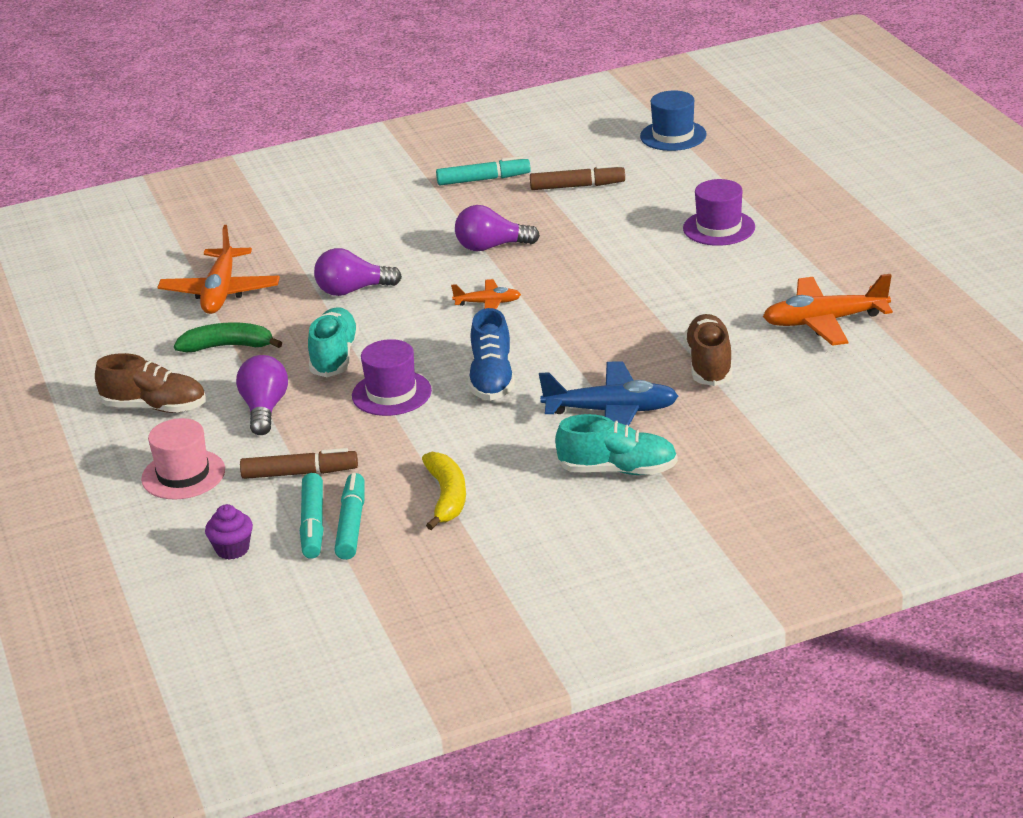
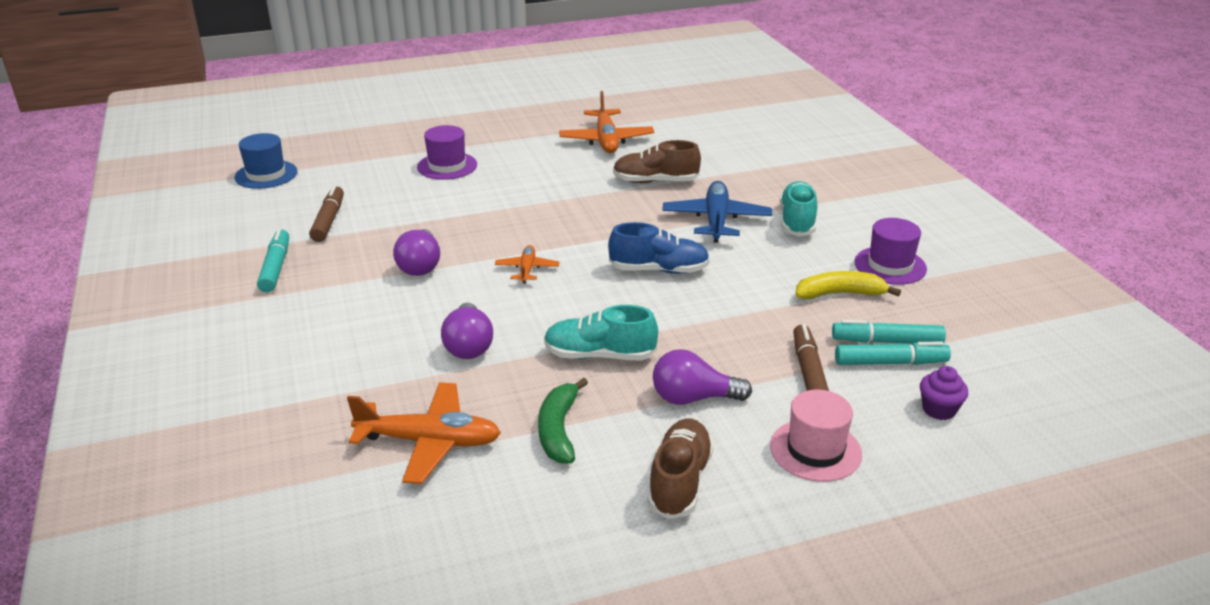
camera: 90 degrees left, 0 degrees up
(391, 393) = (674, 321): purple hat -> purple hat (890, 265)

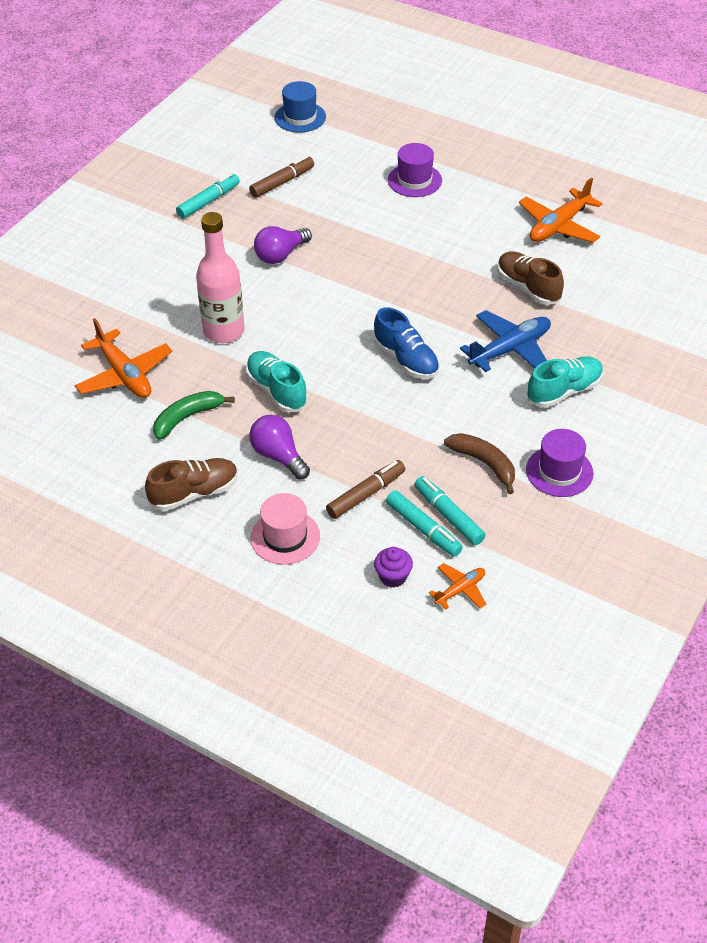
camera: 50 degrees right, 15 degrees up
(468, 346) = (224, 331): purple light bulb -> pink bottle
(527, 269) = (332, 301): orange plane -> orange plane (460, 590)
(840, 294) = (484, 463): yellow banana -> brown banana

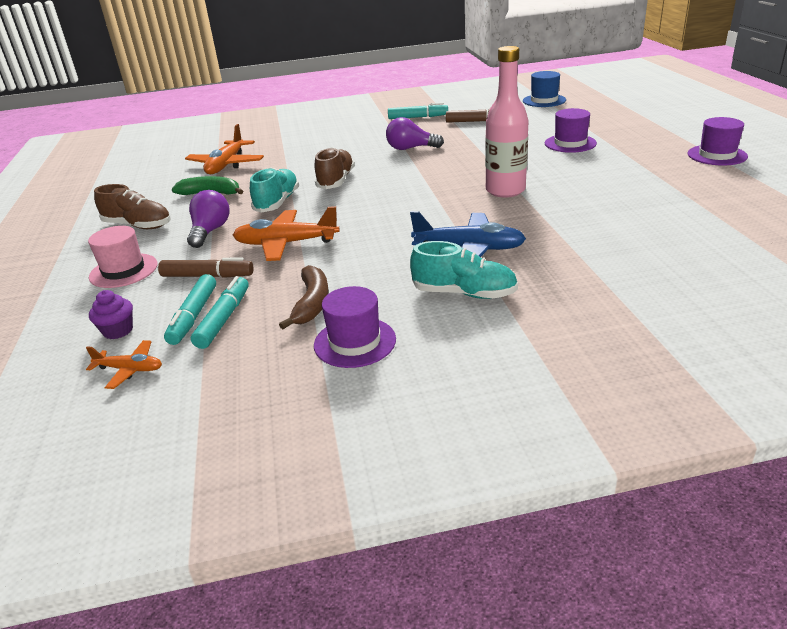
camera: 50 degrees right, 15 degrees down
(224, 331) = (309, 167): pink bottle -> pink bottle (505, 190)
(406, 360) = (382, 222): blue shoe -> none
(528, 287) = (555, 221): brown shoe -> brown shoe (336, 181)
(543, 146) = (717, 155): none -> purple hat
(559, 226) = (651, 198): orange plane -> orange plane (286, 244)

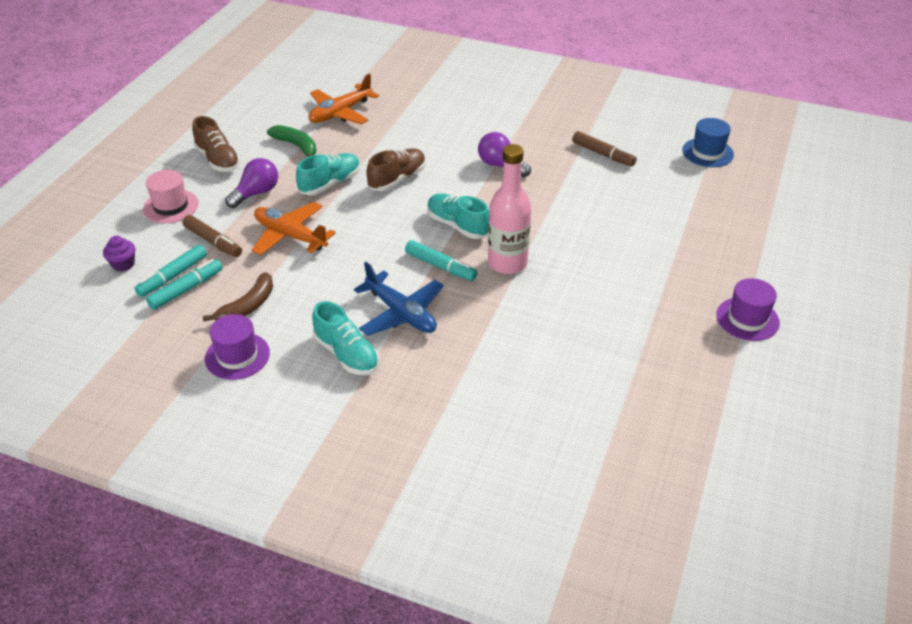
camera: 30 degrees right, 10 degrees up
(130, 369) = (103, 302): orange plane -> none
(418, 117) = (560, 121): turquoise marker -> turquoise marker (440, 266)
(430, 186) = (457, 225): none -> turquoise shoe
(570, 143) = (641, 231): purple hat -> none

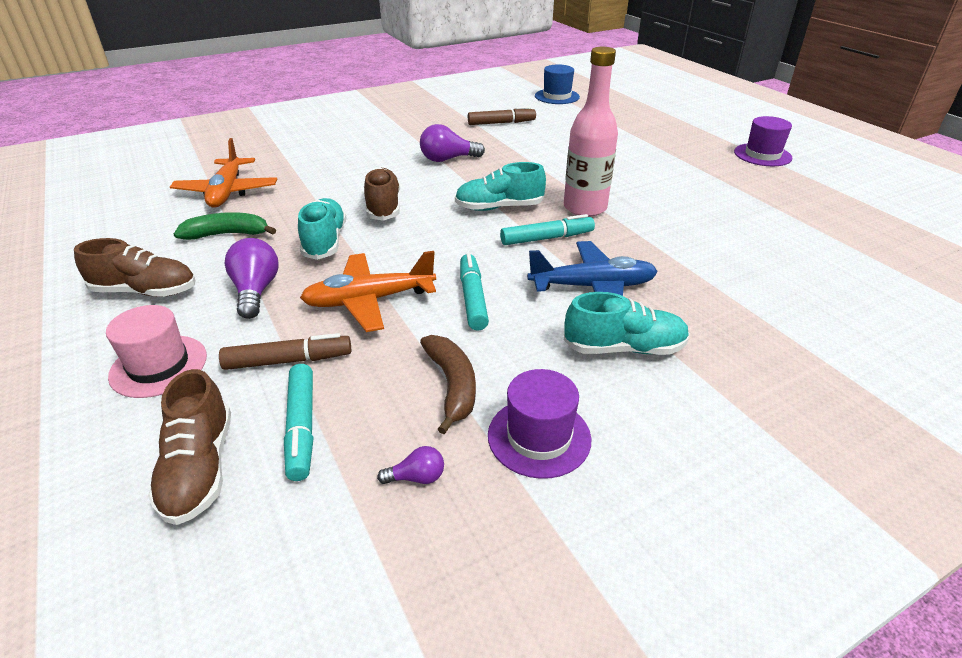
camera: 50 degrees left, 5 degrees down
(123, 264) = (199, 468): purple cupcake -> brown shoe
(174, 330) = (417, 477): none -> purple light bulb
(186, 289) = (347, 426): turquoise marker -> turquoise marker (472, 298)

